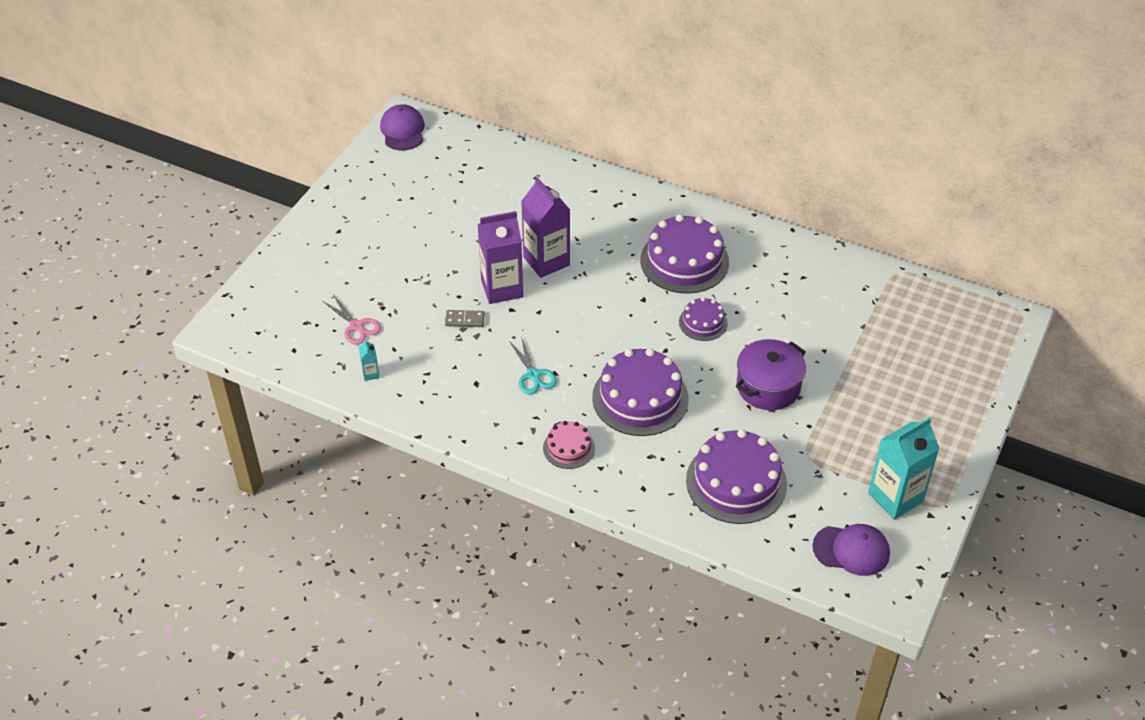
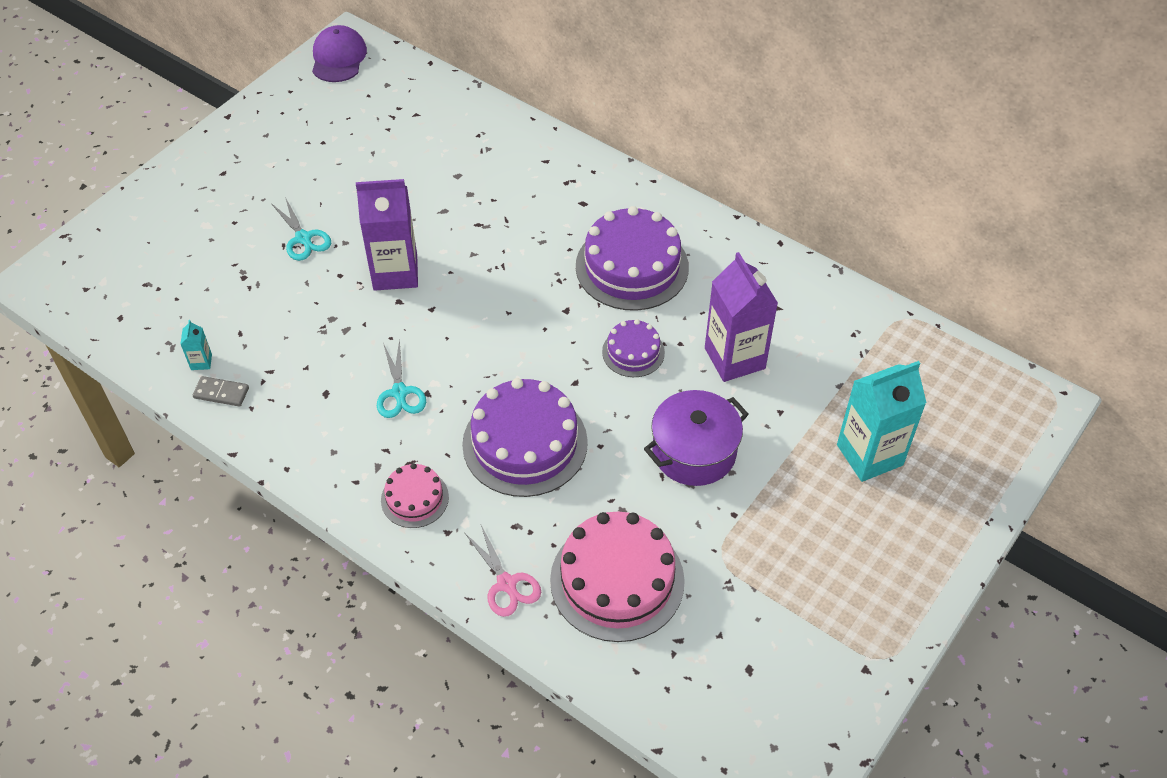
camera: 10 degrees right, 5 degrees up
(356, 326) = (204, 297): pink scissors -> pink scissors (506, 583)
(420, 272) = (303, 238): none -> turquoise scissors
(464, 320) = (337, 307): grey domino -> grey domino (221, 393)
(546, 261) = (460, 244): purple carton -> purple carton (734, 358)
(736, 482) = (617, 580): purple cake -> pink cake
(851, 550) = (745, 704): purple cap -> none
(895, 497) = (824, 636): turquoise carton -> turquoise carton (869, 455)

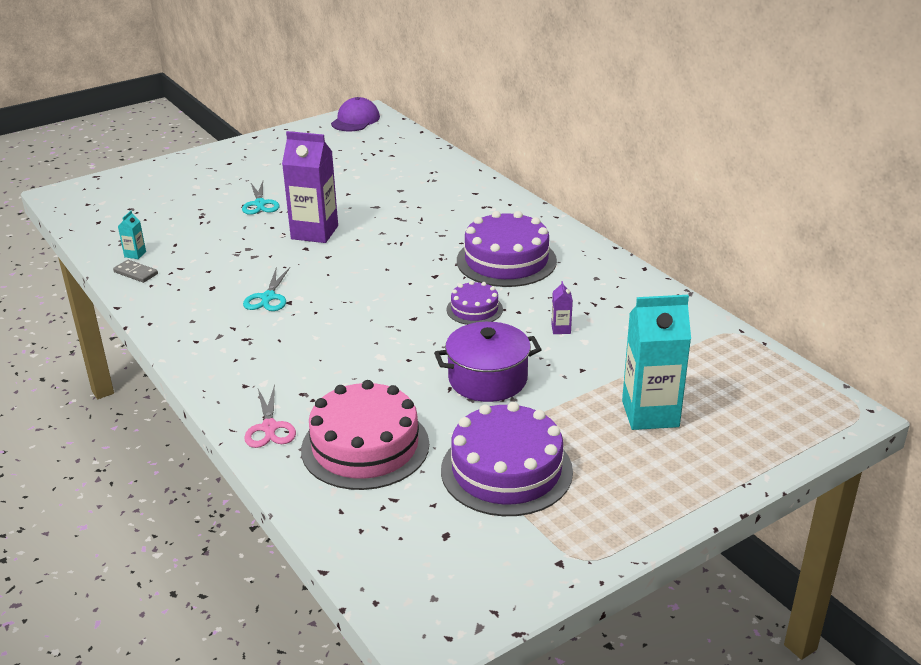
camera: 20 degrees right, 20 degrees down
(415, 498) = (234, 360): pink cake -> none
(525, 443) = (346, 345): purple cake -> purple cake (506, 470)
(734, 358) = (561, 329): purple carton -> purple carton, size x0.41

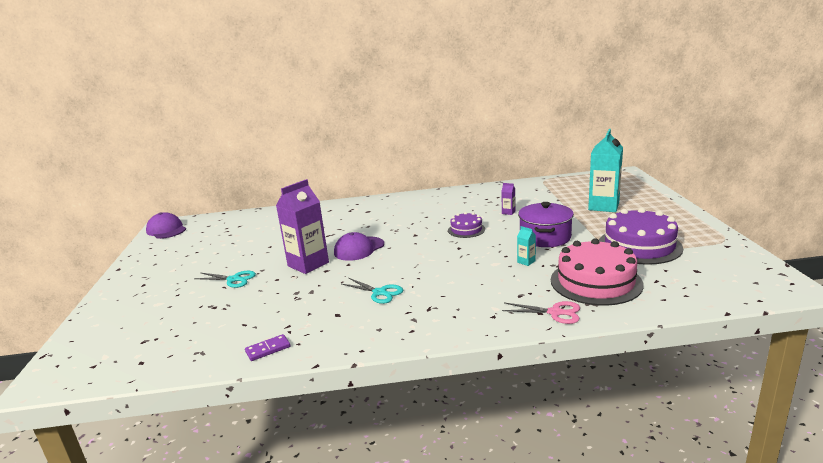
camera: 60 degrees left, 10 degrees down
(135, 254) = (234, 346): turquoise carton -> turquoise carton (526, 262)
(136, 273) = (268, 349): grey domino -> purple domino
(371, 250) = (359, 249): none -> purple cap
(506, 260) = (421, 214): purple cake -> none

